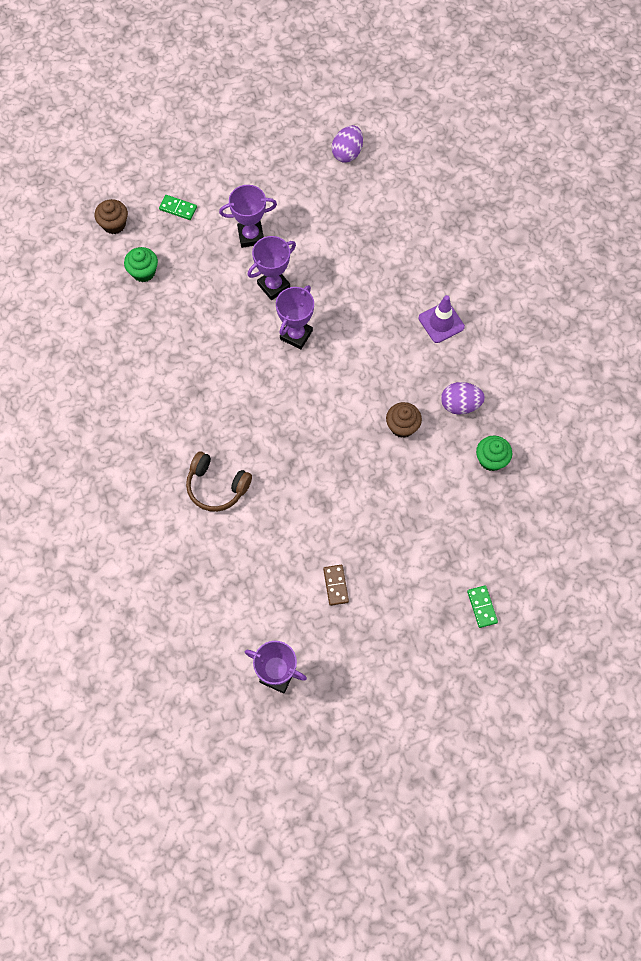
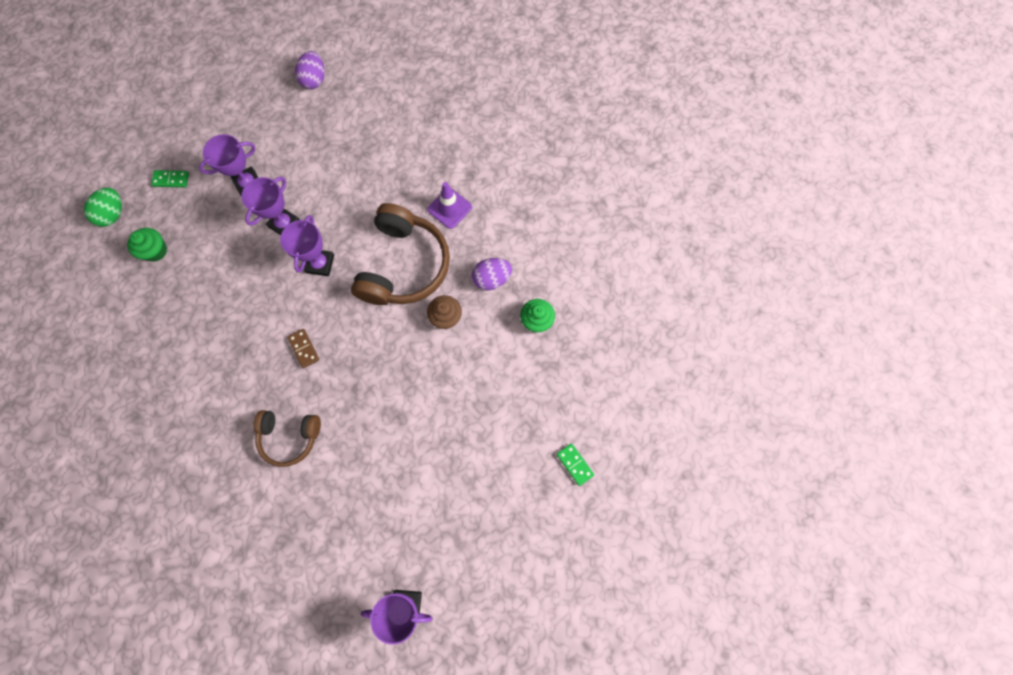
camera: 20 degrees left, 5 degrees up
(114, 224) = (113, 214): brown cupcake -> green egg
(335, 585) = (433, 493): brown domino -> brown domino (304, 348)
(377, 363) = (403, 265): none -> brown headphones

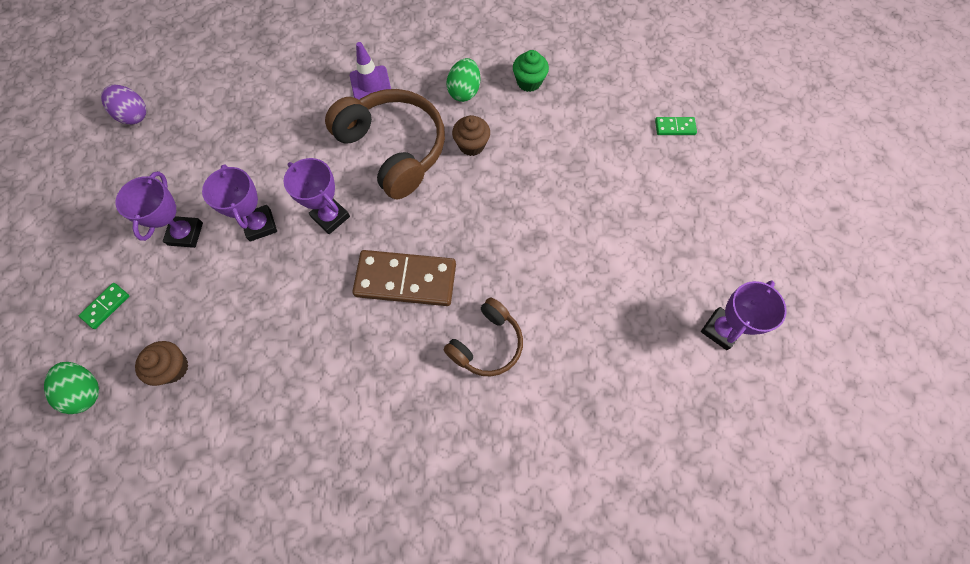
camera: 55 degrees left, 5 degrees down
(155, 251) = (173, 367): green cupcake -> brown cupcake
(304, 348) = (405, 280): brown domino -> brown domino, size x2.22
(491, 279) = (464, 91): purple egg -> green egg

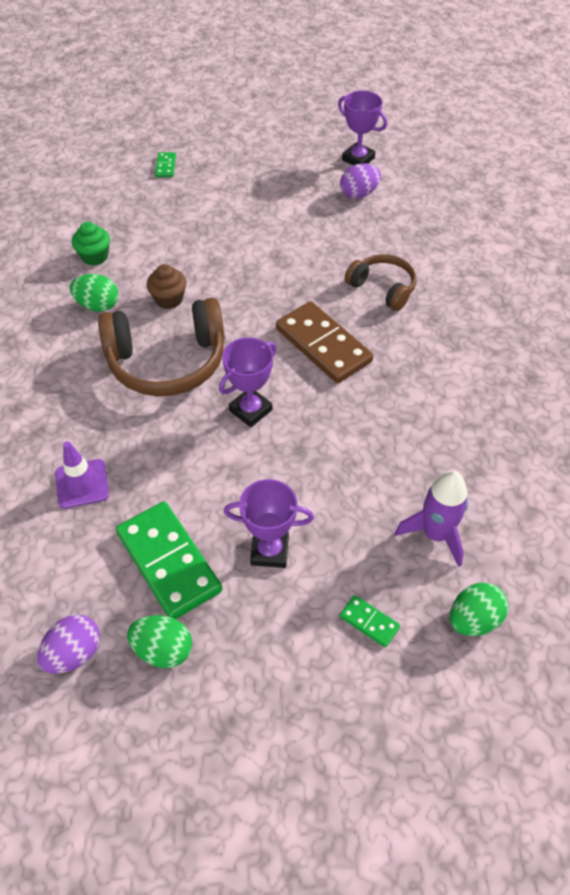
camera: 90 degrees left, 15 degrees down
(122, 166) = (163, 650): none -> green egg
(173, 367) = (435, 534): brown cupcake -> purple rocket
(191, 165) = (169, 562): none -> green domino
(260, 225) = (259, 474): purple trophy -> none
(370, 84) = (71, 386): purple traffic cone -> purple traffic cone (82, 484)
(393, 149) = (167, 361): brown headphones -> brown headphones turned 150 degrees counterclockwise
(405, 280) = (323, 345): brown domino -> brown domino turned 45 degrees counterclockwise
(650, 327) = (359, 194): none -> purple egg

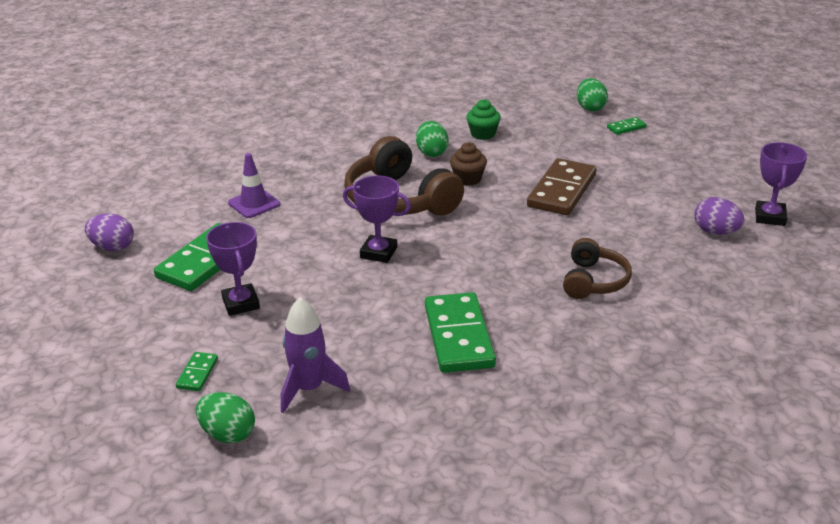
camera: 65 degrees right, 20 degrees down
(163, 650) = (130, 282): green egg -> green egg (590, 108)
(323, 345) = (485, 268): brown domino -> brown domino (562, 191)
(412, 401) = (458, 336): none -> green domino

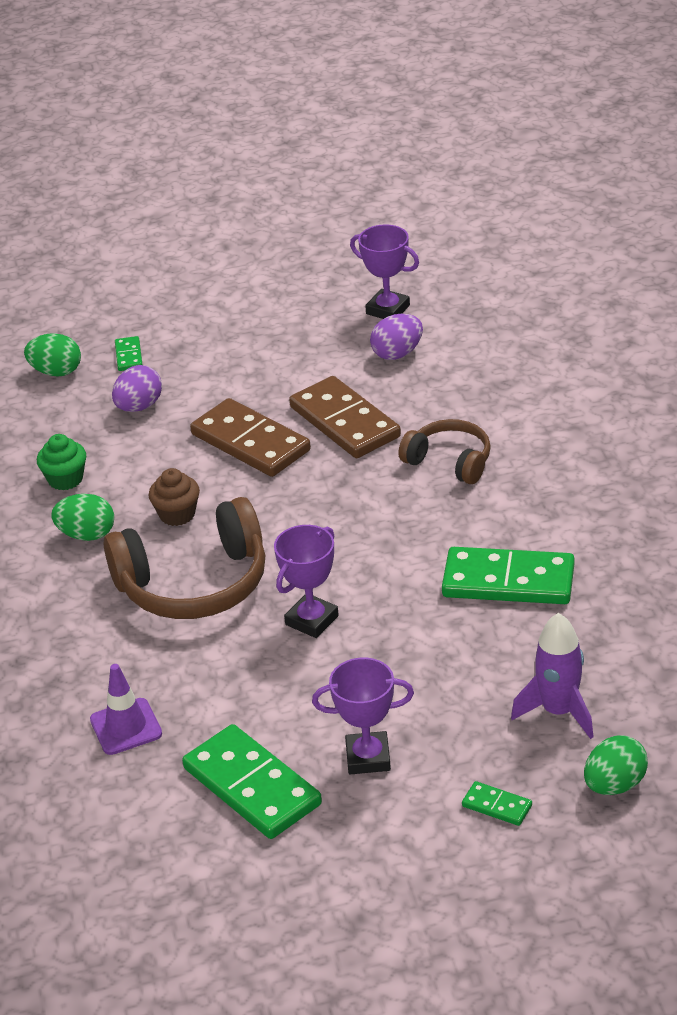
camera: 70 degrees left, 5 degrees up
(112, 247) = (167, 887): purple egg -> purple egg (139, 407)
(611, 224) = (345, 422): none -> brown domino

